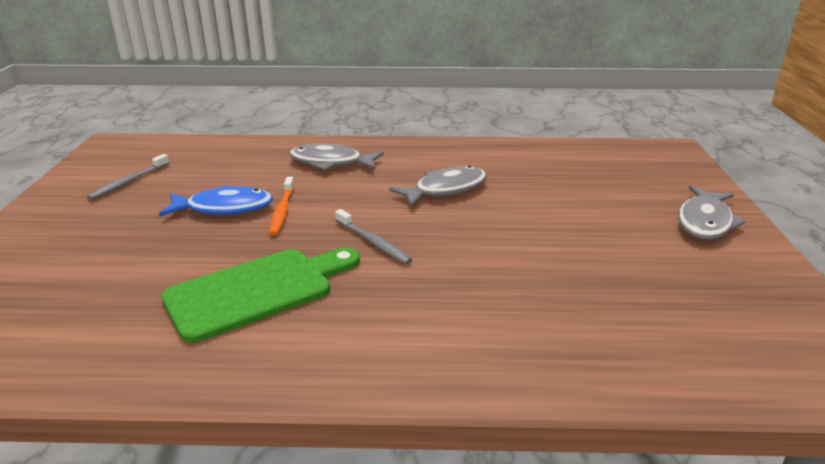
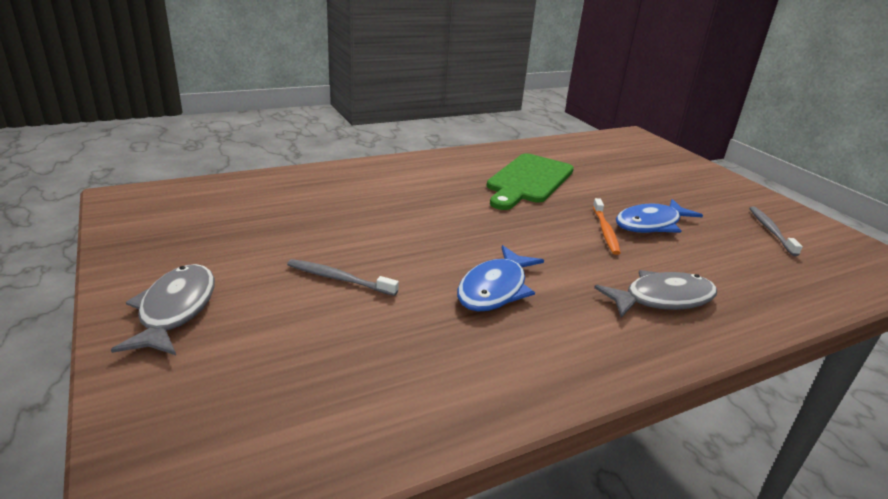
camera: 150 degrees right, 0 degrees up
(282, 211) = (605, 231): orange toothbrush -> orange toothbrush turned 150 degrees counterclockwise
(373, 242) = (498, 220): grey toothbrush -> grey toothbrush (339, 279)
(445, 189) = (495, 289): grey fish -> blue fish

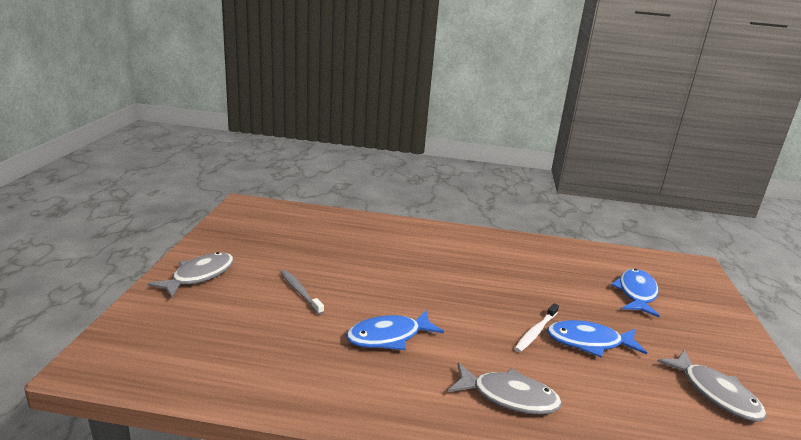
camera: 35 degrees right, 5 degrees down
(529, 180) = (525, 273): green cutting board -> none
(605, 231) = (535, 332): orange toothbrush -> white toothbrush
(628, 171) = (636, 293): none -> blue fish
(770, 230) = (715, 393): grey toothbrush -> grey fish

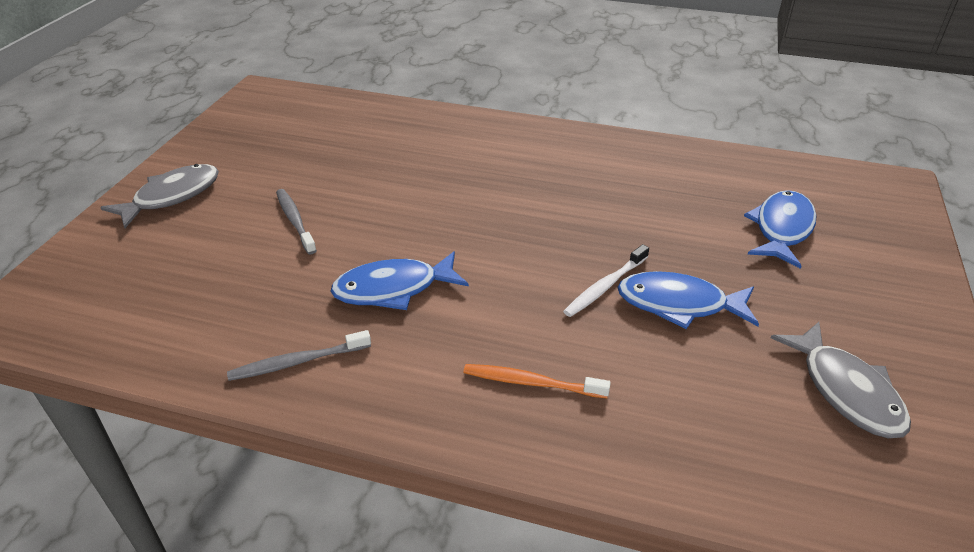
camera: 10 degrees right, 15 degrees up
(335, 389) = (297, 362): none -> grey toothbrush
(509, 397) = (531, 383): grey fish -> orange toothbrush

